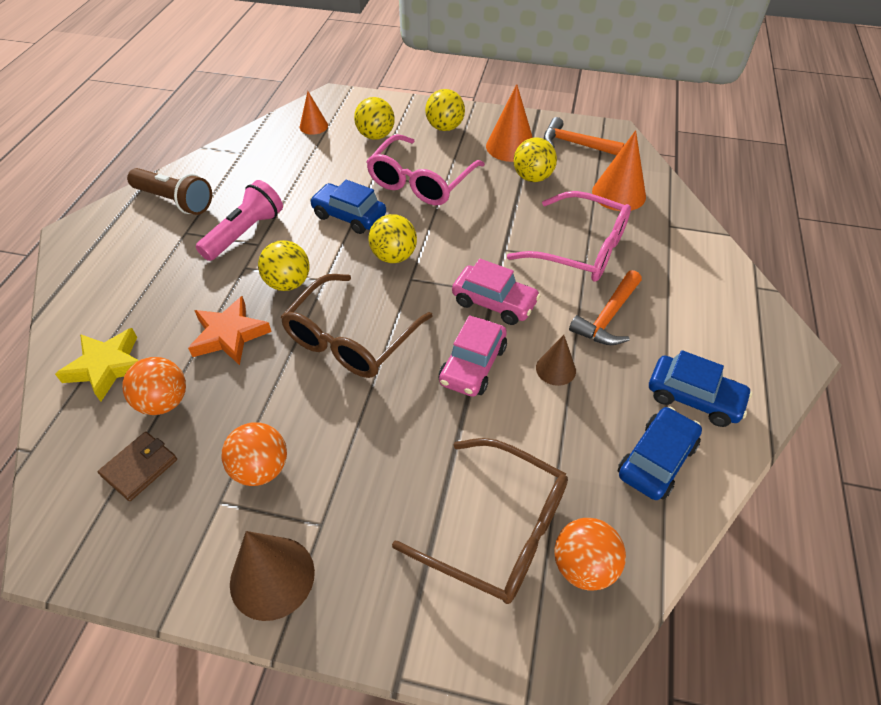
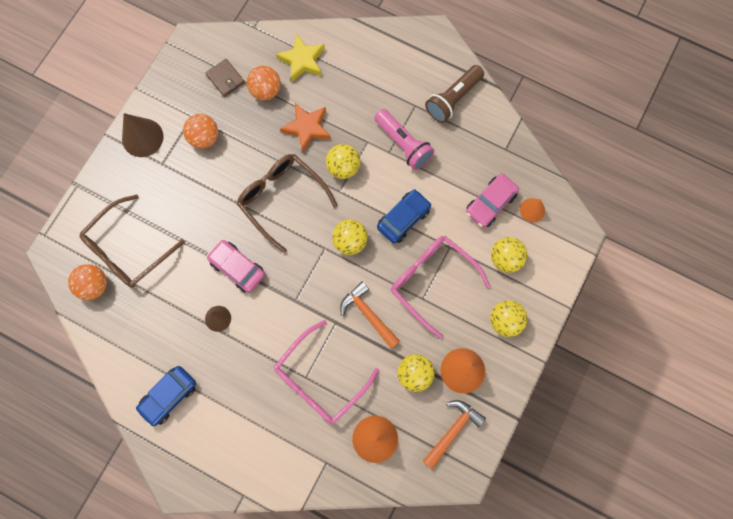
camera: 105 degrees right, 25 degrees up
(494, 302) = (285, 298): pink car -> pink car (490, 203)
(608, 317) = (249, 370): orange hammer -> orange hammer (368, 314)
(656, 460) = (137, 351): blue car -> none

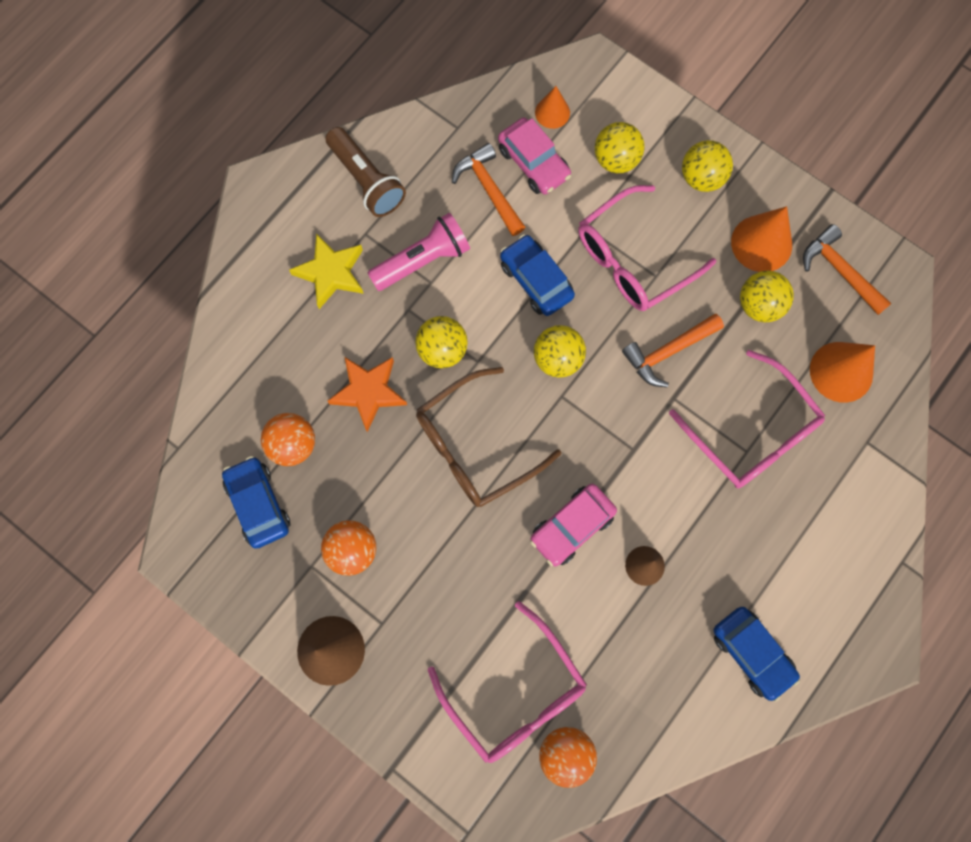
camera: 80 degrees left, 0 degrees up
(128, 249) = (515, 693): brown glasses -> pink glasses
(225, 79) = (258, 504): brown wallet -> blue car
(302, 60) = (254, 382): yellow star -> yellow star (331, 273)
(464, 177) = (489, 189): none -> orange hammer

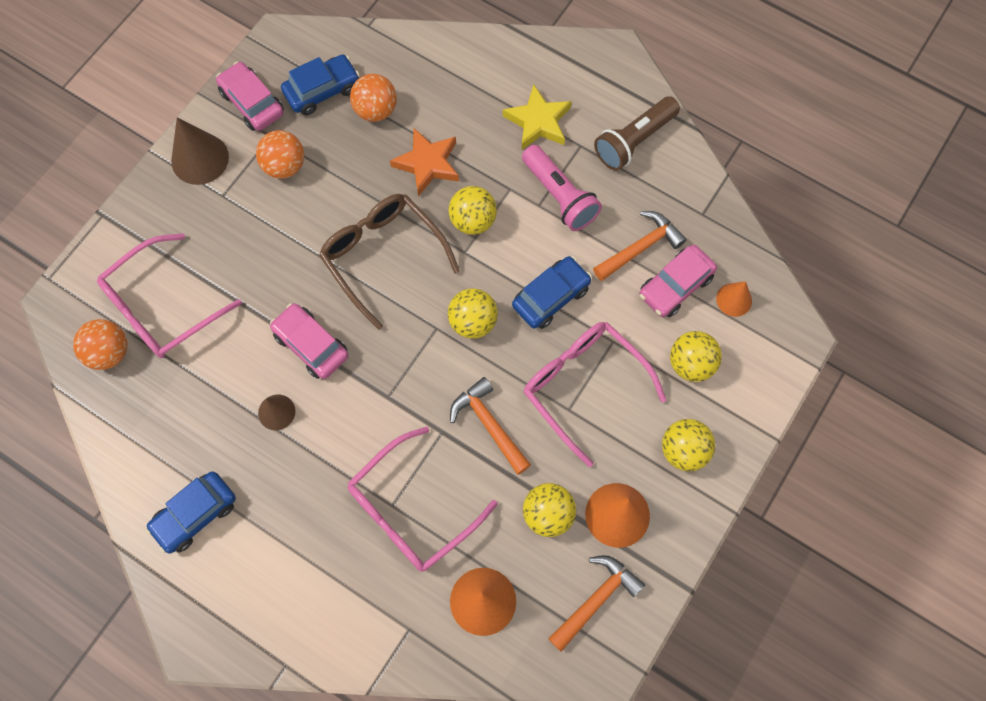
camera: 85 degrees right, 5 degrees down
(263, 587) = (252, 103): none -> pink car

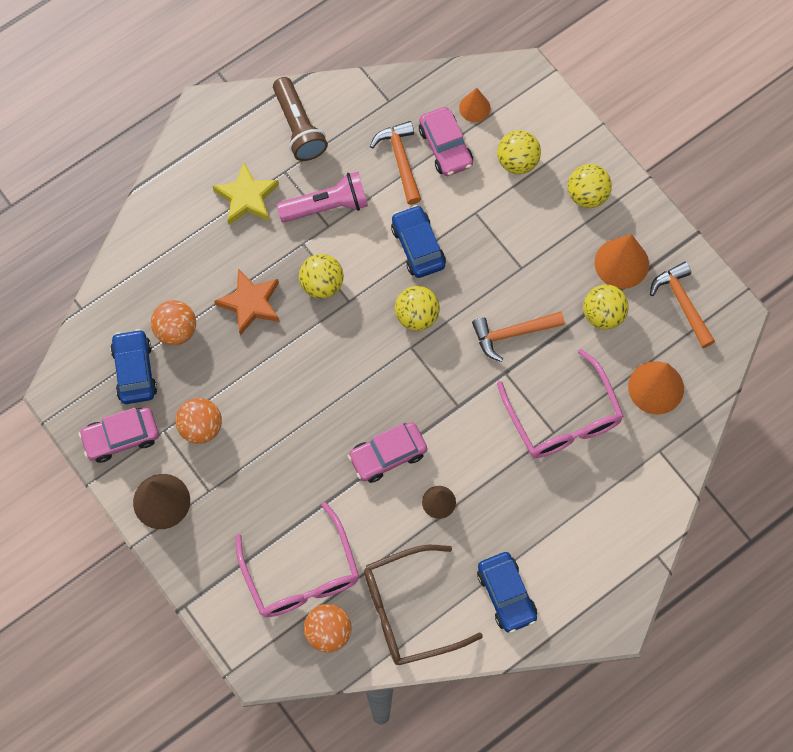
camera: 70 degrees left, 0 degrees up
(383, 256) = (326, 369): brown glasses -> brown glasses (409, 610)
(584, 386) = (506, 249): pink glasses -> none

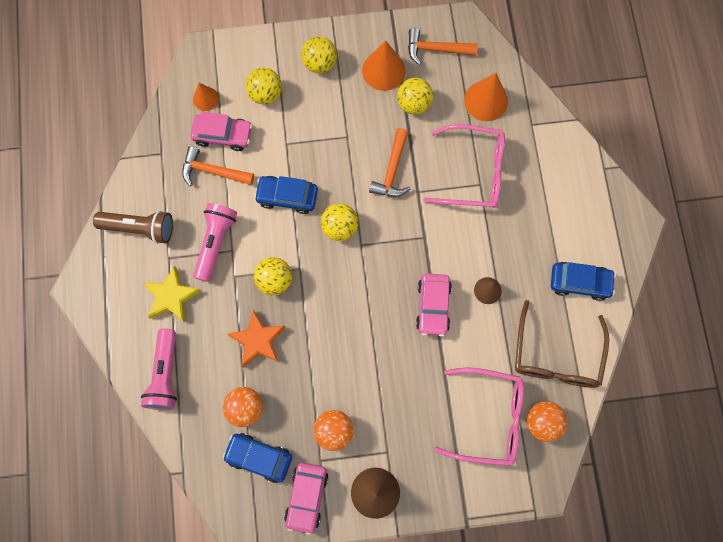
camera: 60 degrees left, 5 degrees up
(166, 237) = (165, 374): none -> pink flashlight

